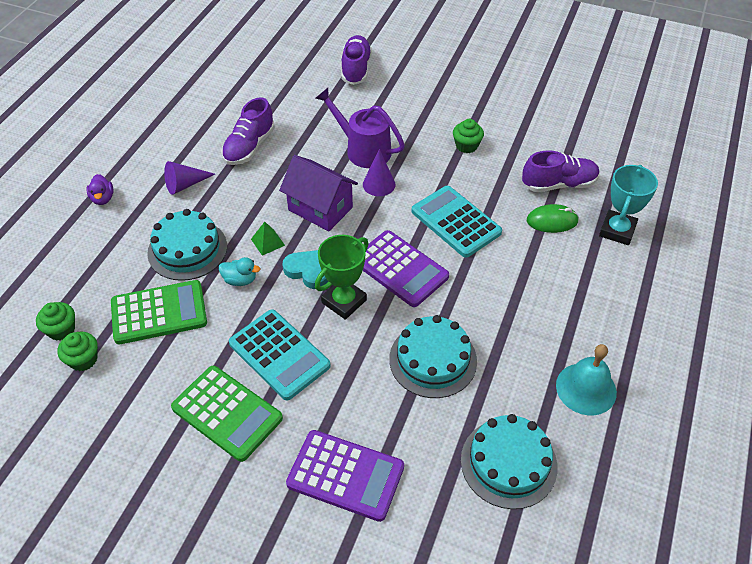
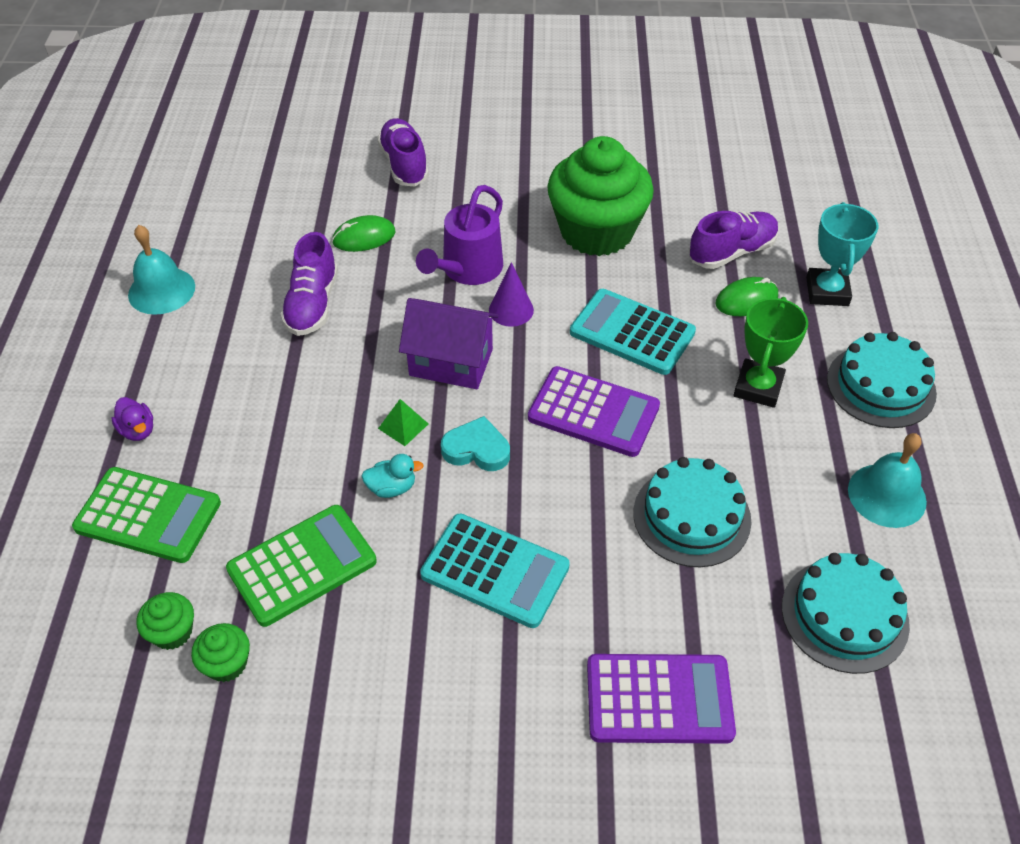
camera: 20 degrees left, 0 degrees up
(160, 114) = (161, 290): none -> turquoise bell
(185, 185) = (248, 379): purple cone -> none
(187, 249) = (297, 467): turquoise cake -> turquoise cake (881, 386)
(227, 413) = (465, 670): green calculator -> green calculator (148, 515)
(304, 111) = (364, 237): none -> green mouse
(344, 301) = (543, 475): green trophy -> green trophy (758, 387)
(363, 150) = (468, 270): purple watering can -> purple watering can turned 75 degrees counterclockwise
(466, 146) = (596, 231): green cupcake -> green cupcake, size x2.47

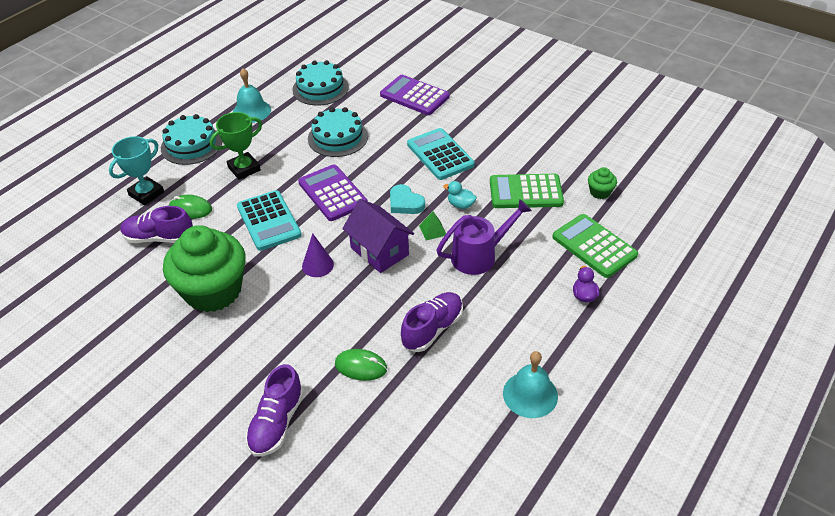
camera: 145 degrees left, 5 degrees down
(227, 663) = (579, 171): green cupcake -> none
(468, 270) = (317, 304): purple watering can -> purple watering can (479, 256)

